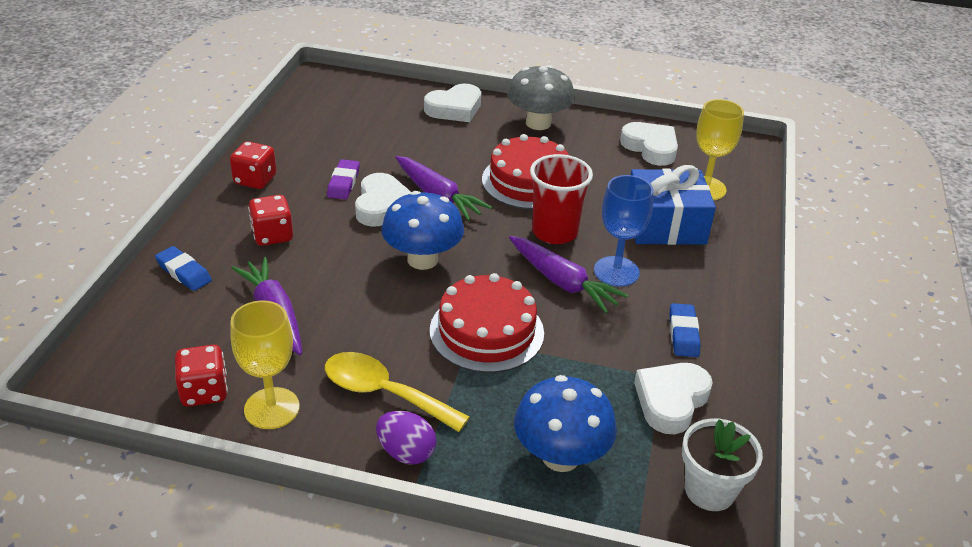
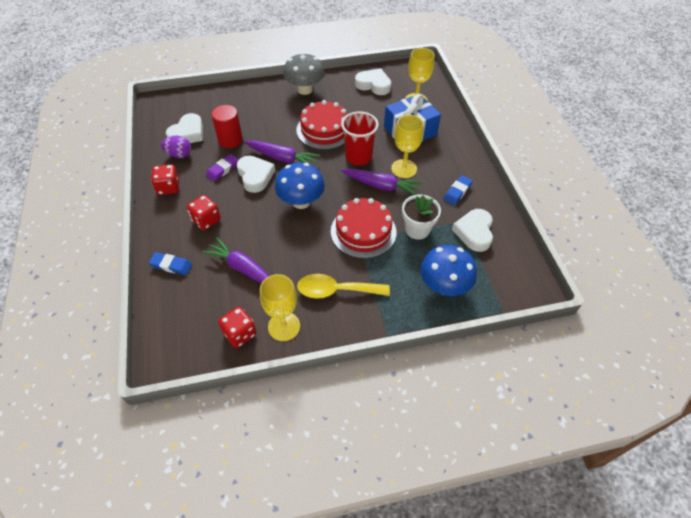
camera: 25 degrees left, 15 degrees up
(343, 183) = (223, 169): purple eraser -> purple eraser turned 60 degrees clockwise
(382, 151) = (230, 140): none -> red cylinder
(406, 452) = (370, 319): purple egg -> purple egg (179, 154)
(454, 108) = (252, 96): white heart -> white heart (188, 133)
(616, 271) = (404, 169): blue goblet -> yellow goblet
(683, 334) = (457, 192): blue eraser -> blue eraser turned 60 degrees clockwise
(709, 490) = (519, 272): white flower pot -> white flower pot (417, 229)

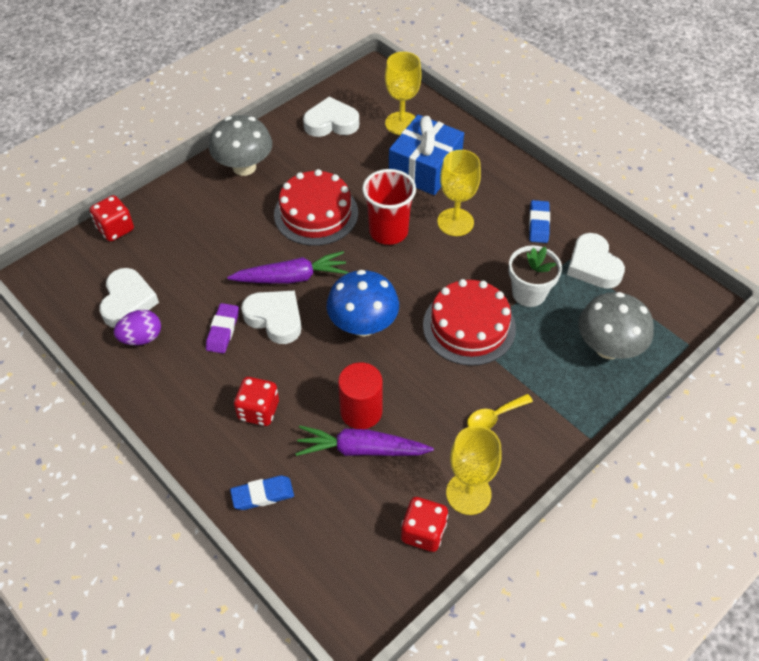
camera: 30 degrees left, 0 degrees up
(168, 187) = (166, 392): red dice -> red dice (115, 229)
(230, 140) = (198, 284): red cylinder -> red cylinder (361, 411)
(336, 290) = (494, 416): yellow spoon -> yellow spoon, size x0.58
(381, 186) = (446, 257): purple carrot -> none
(444, 286) = (608, 347): blue mushroom -> grey mushroom

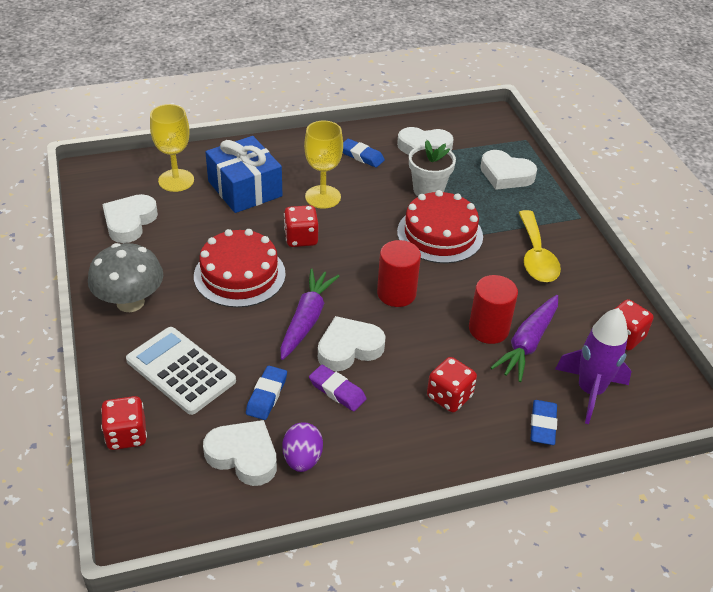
camera: 65 degrees left, 10 degrees down
(191, 228) = (181, 370): none -> white calculator
(194, 289) = (266, 395): none -> blue eraser
(327, 522) = (590, 391): none -> purple rocket
(363, 325) = (396, 293): blue mushroom -> red cylinder
(388, 231) = (301, 238): red cup -> red dice
(468, 493) = (599, 298): yellow goblet -> none
(494, 416) = (536, 256): yellow spoon -> yellow spoon, size x1.72
(608, 347) = (506, 175): grey mushroom -> white heart

